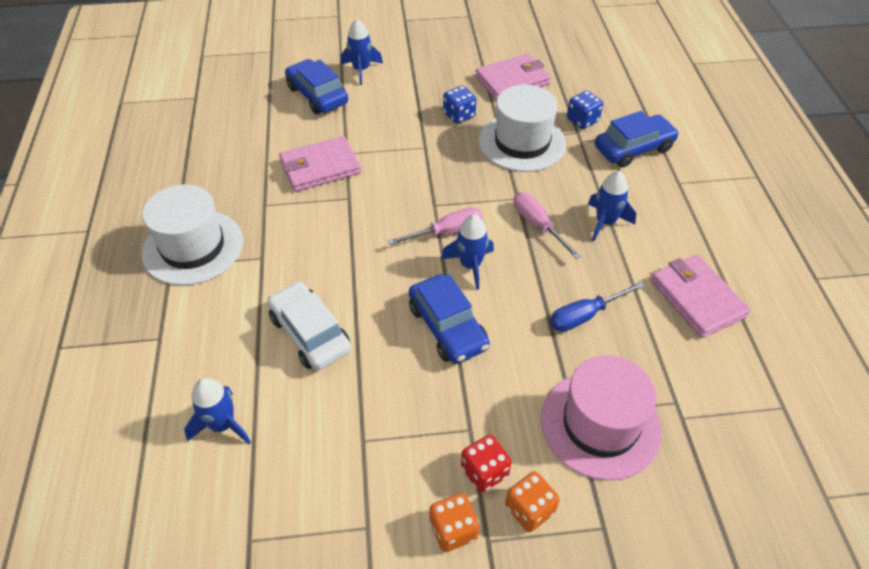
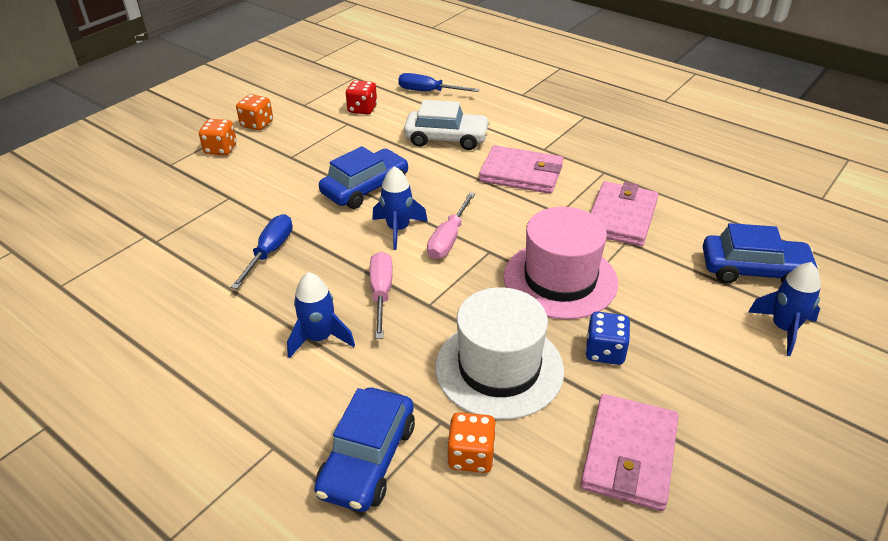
camera: 135 degrees right, 10 degrees down
(193, 247) = (592, 129): white hat -> none
(222, 425) = (428, 91): blue rocket -> blue screwdriver
(448, 327) = (365, 188): blue car -> blue car turned 120 degrees clockwise
(484, 472) = (262, 148): red dice -> red dice (362, 109)
(538, 225) = (381, 293): pink screwdriver -> pink screwdriver turned 105 degrees counterclockwise
(582, 120) = (471, 456): blue dice -> orange dice
(600, 424) = (205, 201): pink hat -> pink hat (560, 279)
(697, 298) = (176, 323): pink wallet -> pink wallet (521, 173)

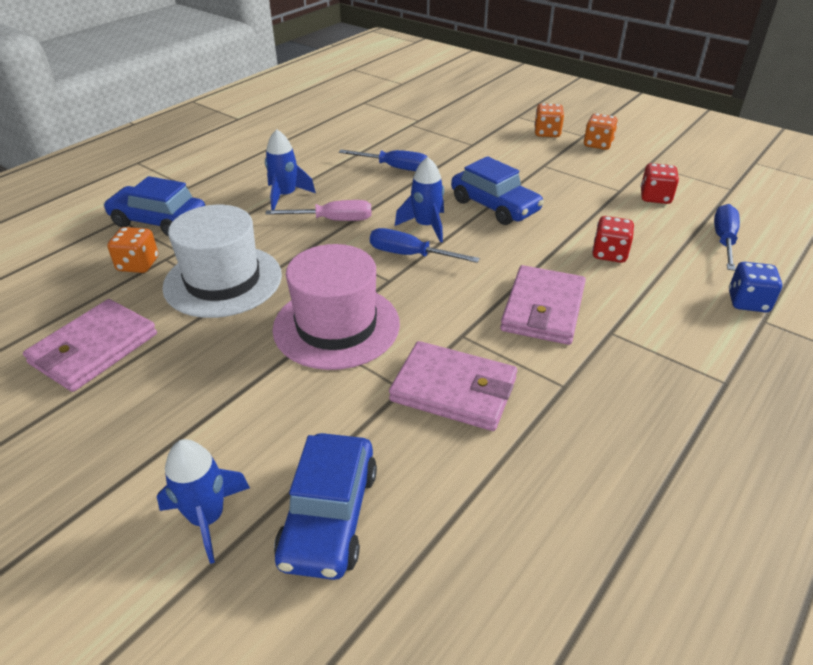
camera: 90 degrees right, 0 degrees up
(446, 138) = (609, 254): white car -> red dice
(448, 239) = (410, 255): pink screwdriver -> blue screwdriver
(605, 351) = (221, 347): blue dice -> blue dice (748, 302)
(629, 455) = (94, 349): pink wallet -> pink wallet turned 75 degrees counterclockwise

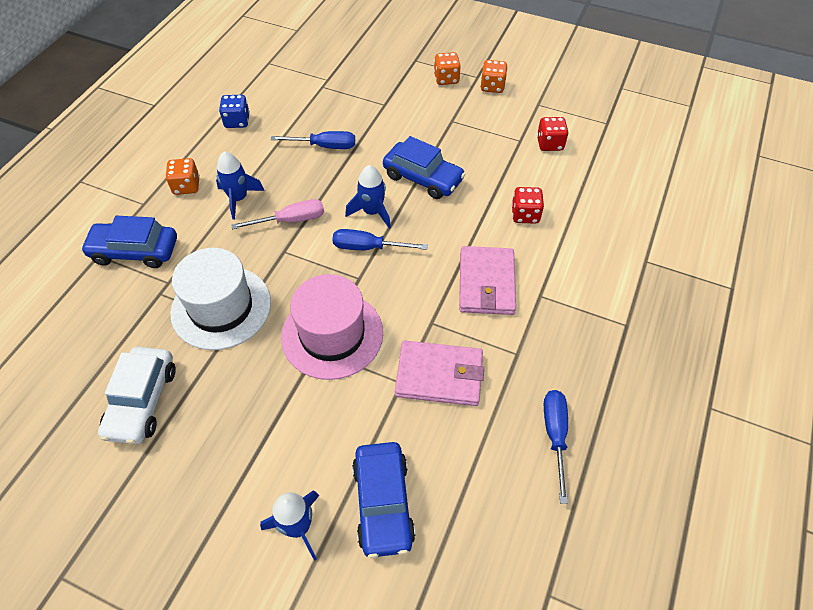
camera: 15 degrees left, 15 degrees up
(94, 349) = (142, 401): pink wallet -> white car
(138, 264) = (139, 305): orange dice -> orange dice (186, 186)
(723, 240) = (608, 183): blue screwdriver -> blue screwdriver (555, 435)
(748, 302) = (633, 245): blue dice -> blue dice (237, 121)

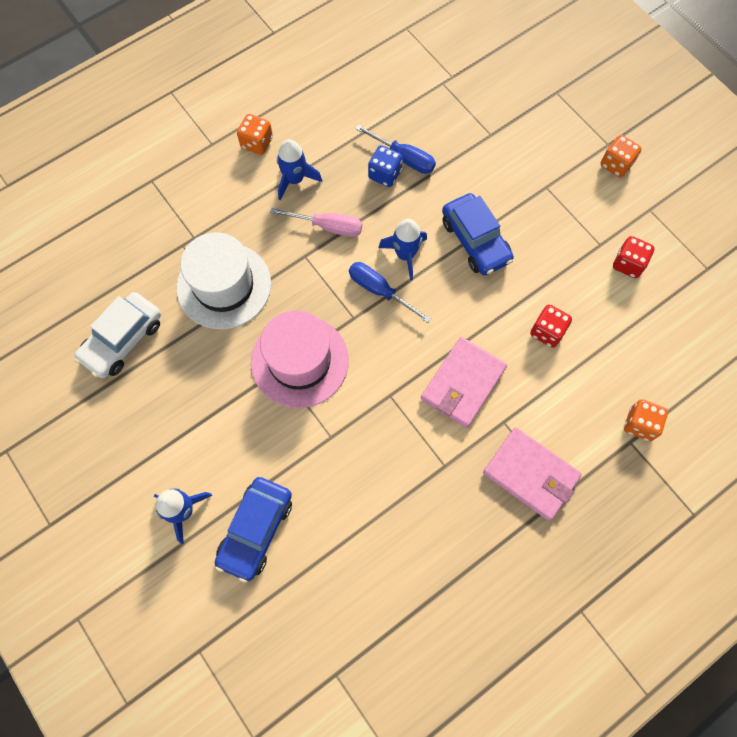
camera: 30 degrees right, 15 degrees up
(135, 251) = (182, 191): blue car -> none
(237, 121) = (338, 89): blue dice -> blue dice (384, 174)
(439, 375) = (365, 448): pink wallet -> pink wallet (531, 474)
(446, 79) = (573, 132): orange dice -> orange dice (640, 424)
(555, 435) = (427, 556): blue screwdriver -> none

